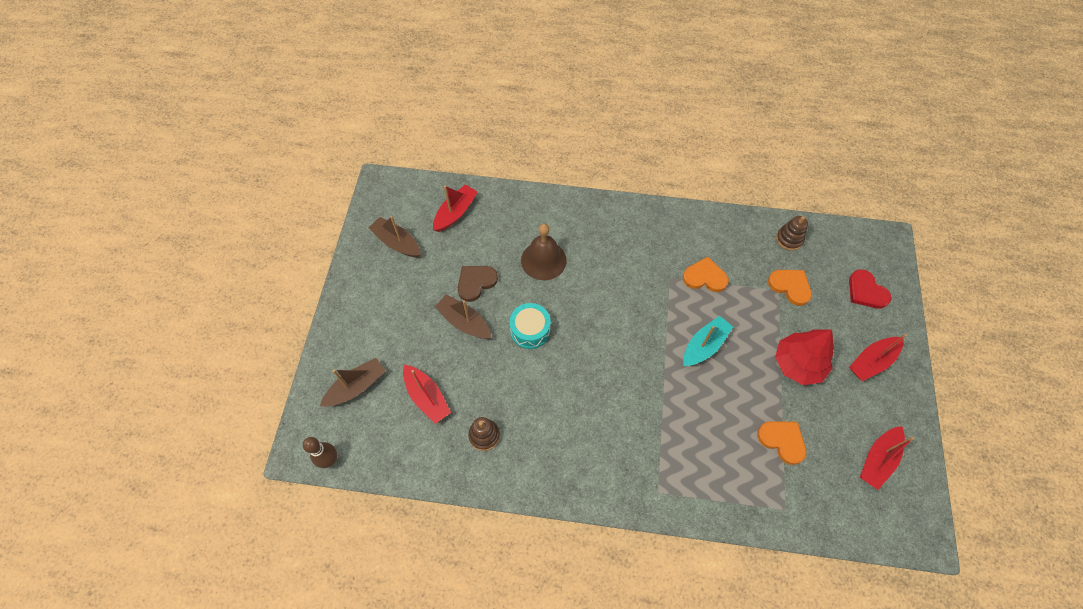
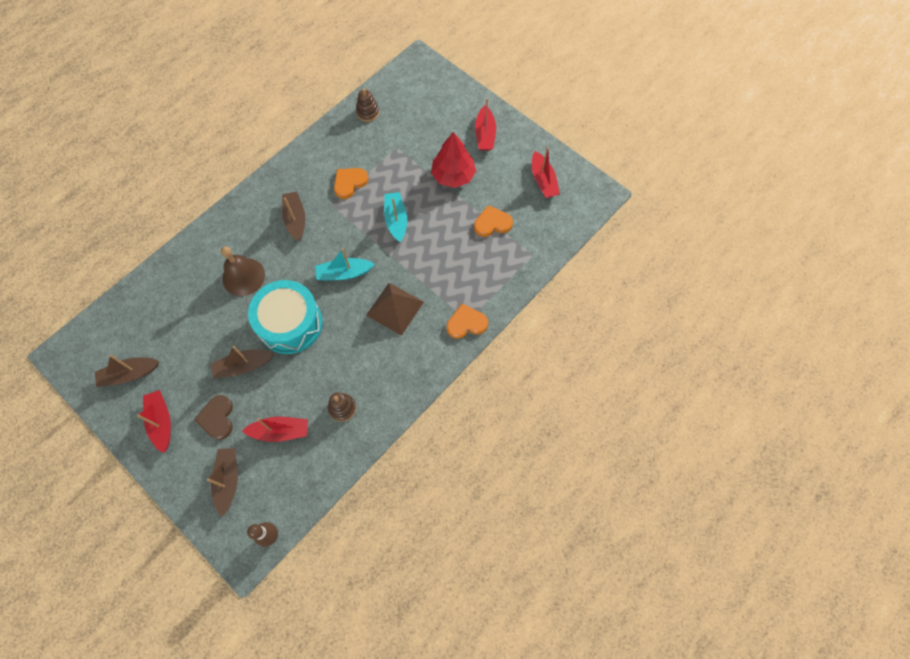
camera: 55 degrees left, 5 degrees up
(455, 213) = (144, 313): red boat -> red boat (161, 422)
(476, 282) = (219, 337): brown heart -> brown heart (217, 418)
(530, 330) = (290, 323): turquoise drum -> turquoise drum, size x1.77
(613, 339) = (344, 273): none -> turquoise boat
(615, 411) = (395, 308): none -> brown pyramid
(630, 260) = (295, 219): none -> brown boat
(790, 286) = (400, 138): orange heart -> orange heart (466, 323)
(866, 291) = (440, 100): red heart -> none

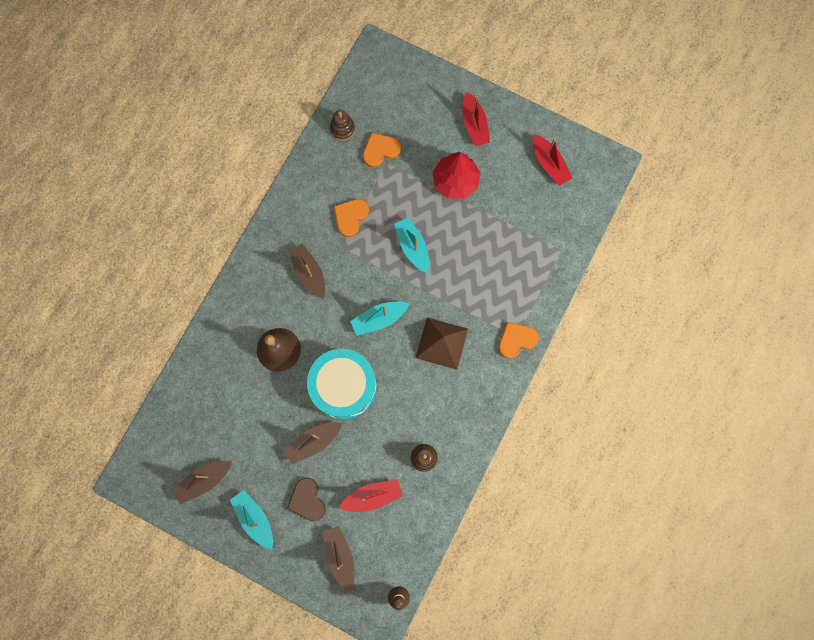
camera: 15 degrees left, 10 degrees up
(161, 422) = (254, 518): red boat -> turquoise boat
(492, 223) = (511, 225): orange heart -> orange heart (380, 150)

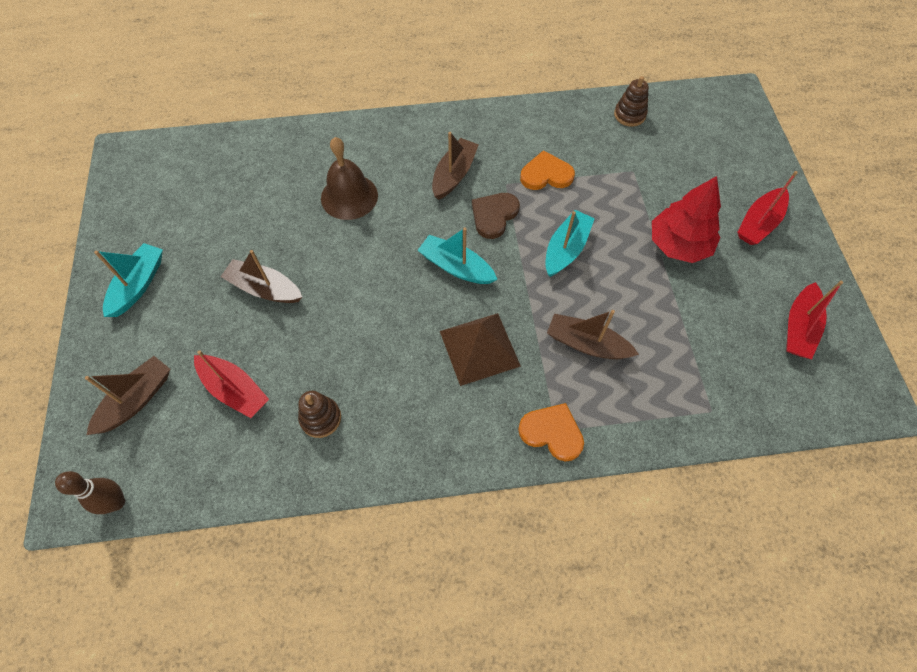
camera: 55 degrees right, 15 degrees down
(204, 480) = (157, 215): brown boat -> brown boat (587, 344)
(307, 500) = (190, 323): brown heart -> brown heart (494, 215)
(343, 386) = (351, 279): turquoise drum -> none
(380, 150) = (641, 158): orange heart -> none

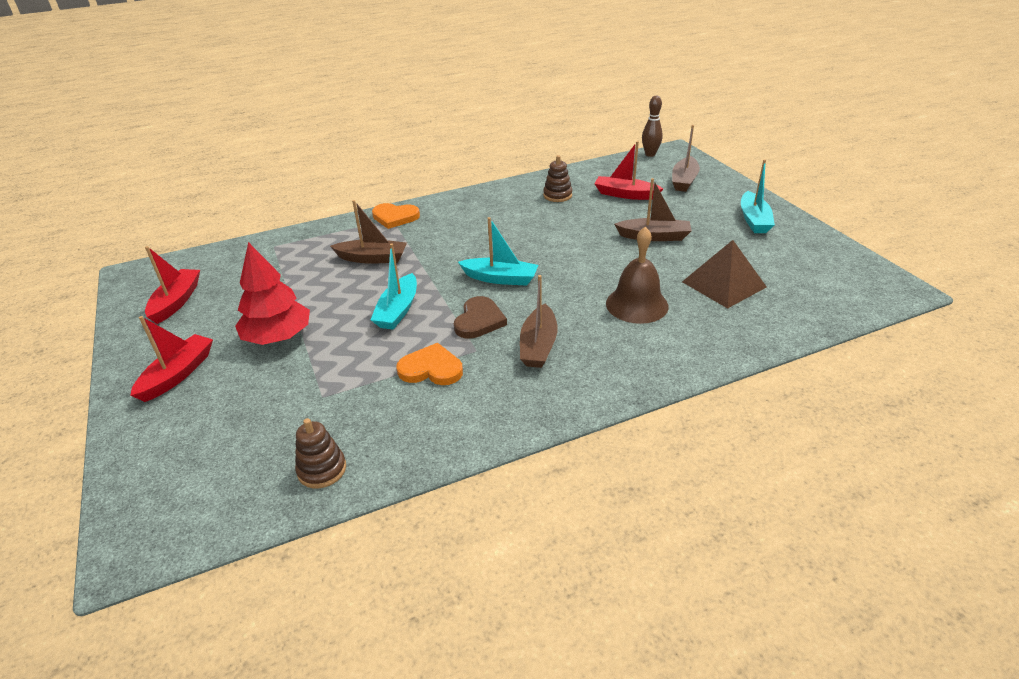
camera: 165 degrees right, 25 degrees down
(479, 348) = (460, 241): brown pyramid -> brown pyramid (723, 284)
(546, 174) = (431, 369): orange heart -> orange heart turned 150 degrees counterclockwise

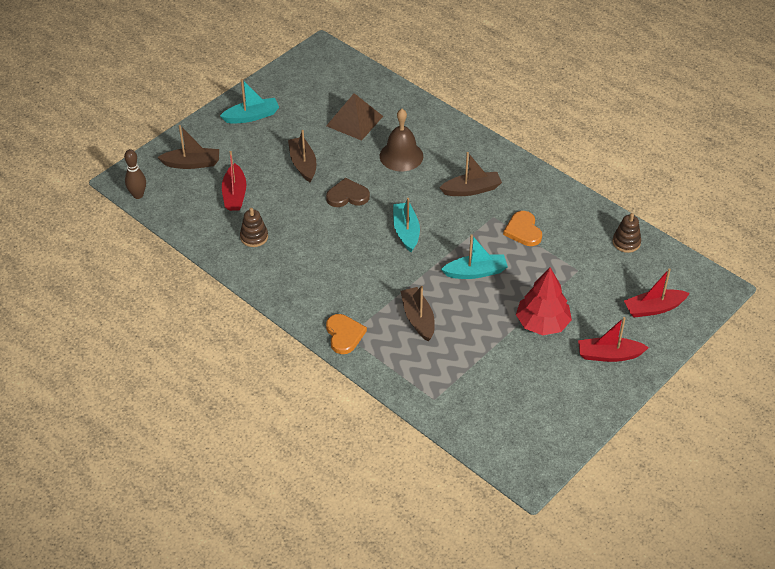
camera: 115 degrees left, 10 degrees up
(176, 301) = (543, 414): red boat -> red boat (653, 308)
(479, 320) = (462, 225): brown heart -> brown heart (347, 196)

